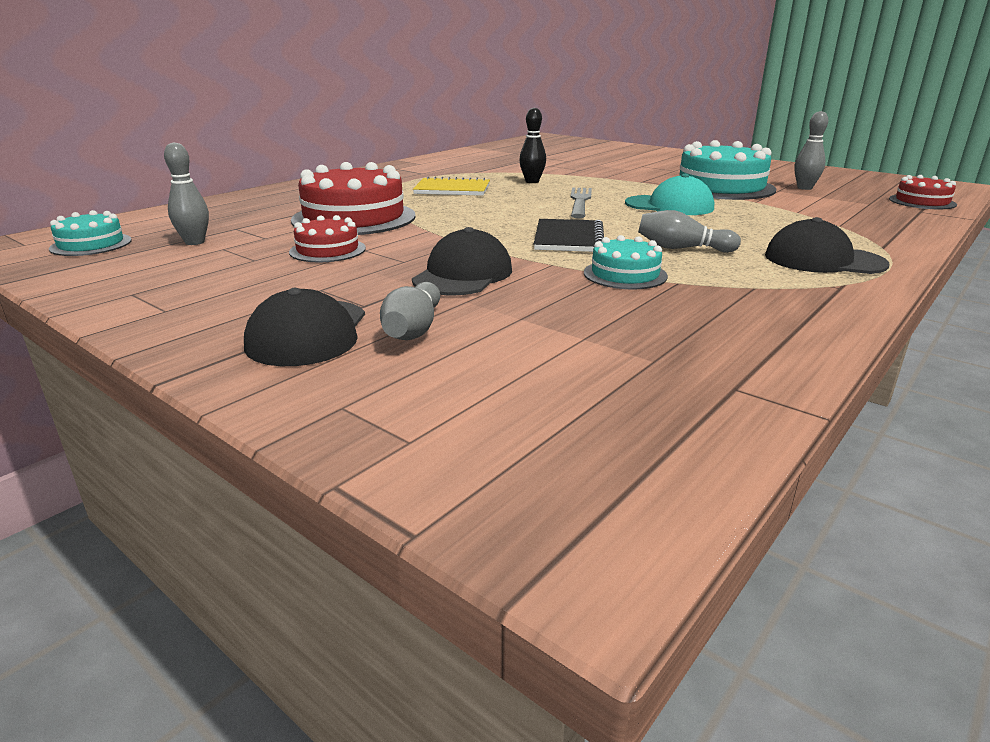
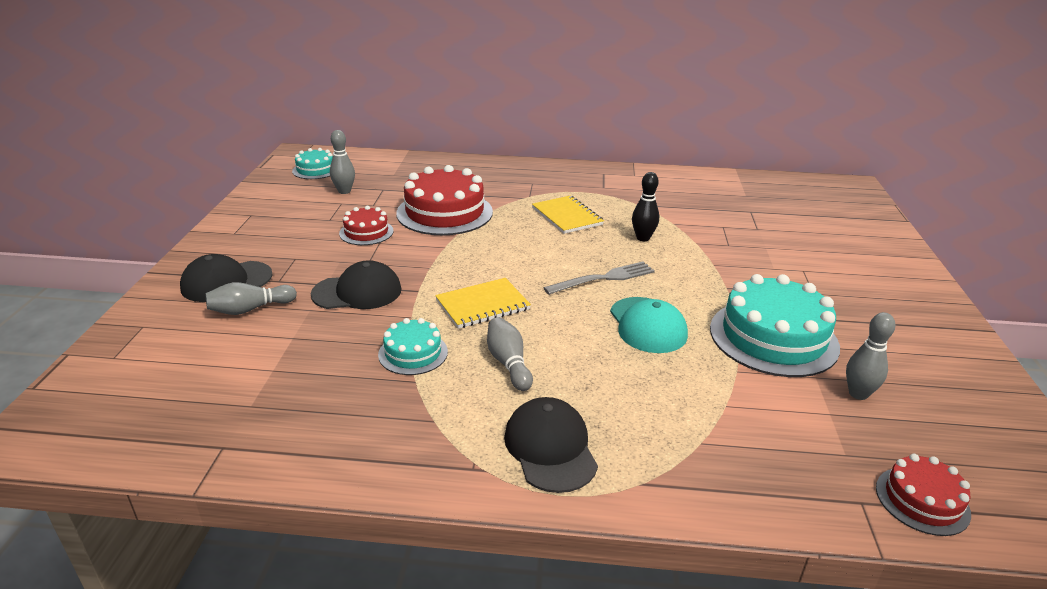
camera: 55 degrees right, 5 degrees up
(568, 238) = (482, 305): black notebook -> yellow notebook

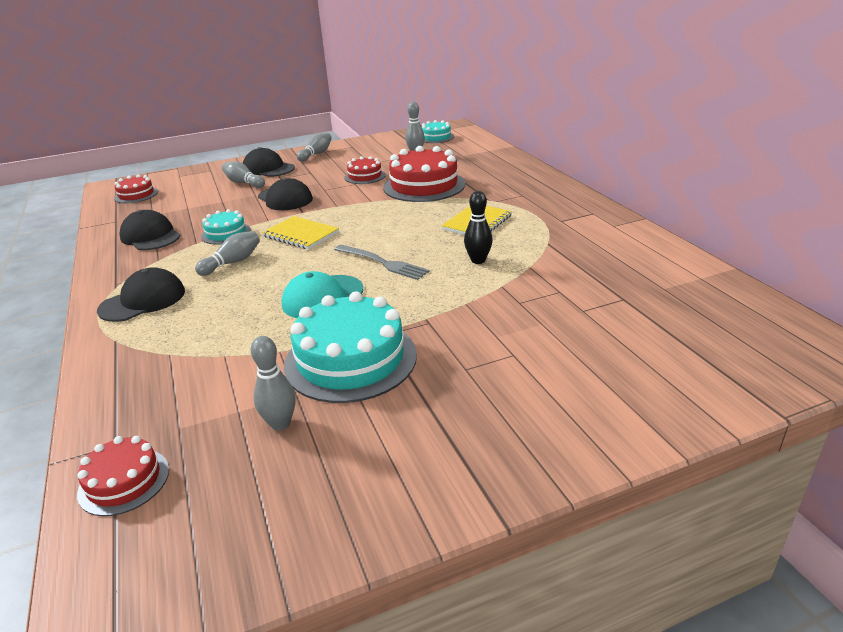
camera: 65 degrees right, 0 degrees up
(130, 412) = (136, 195): none -> red cake
(235, 240) = (316, 154): none -> grey bowling pin
(339, 417) = (150, 236): none -> black cap

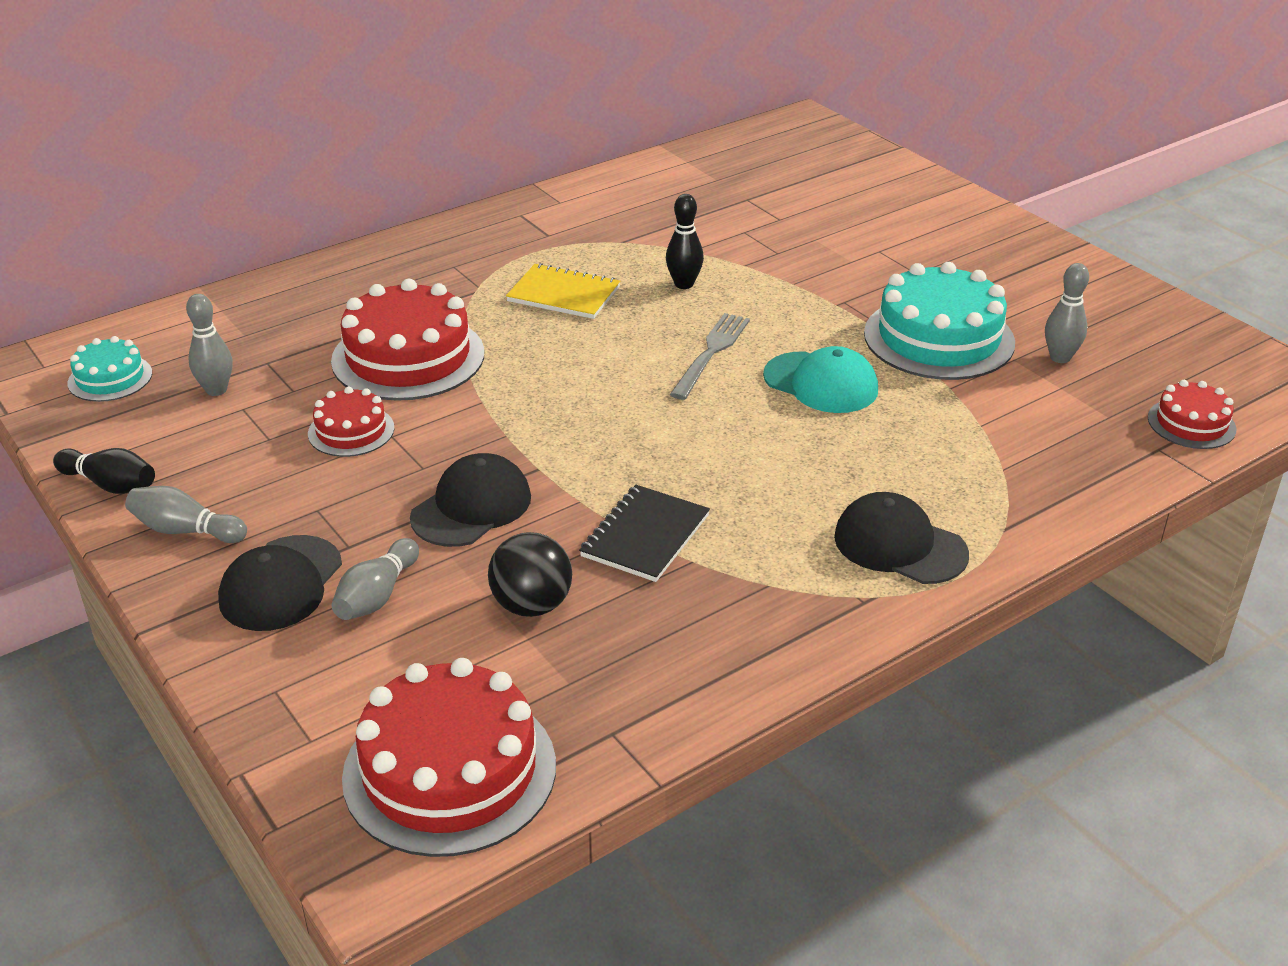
camera: 105 degrees left, 5 degrees up
(136, 195) = (449, 771): red cake -> red cake, size x1.90
(150, 236) = (678, 636): black cap -> none
(206, 209) = (532, 605): none -> black ball
(226, 233) = (645, 536): turquoise cake -> black notebook
(232, 262) = (752, 492): grey bowling pin -> none
(301, 234) = (634, 447): yellow notebook -> none
(356, 143) = (110, 484): none -> black bowling pin

